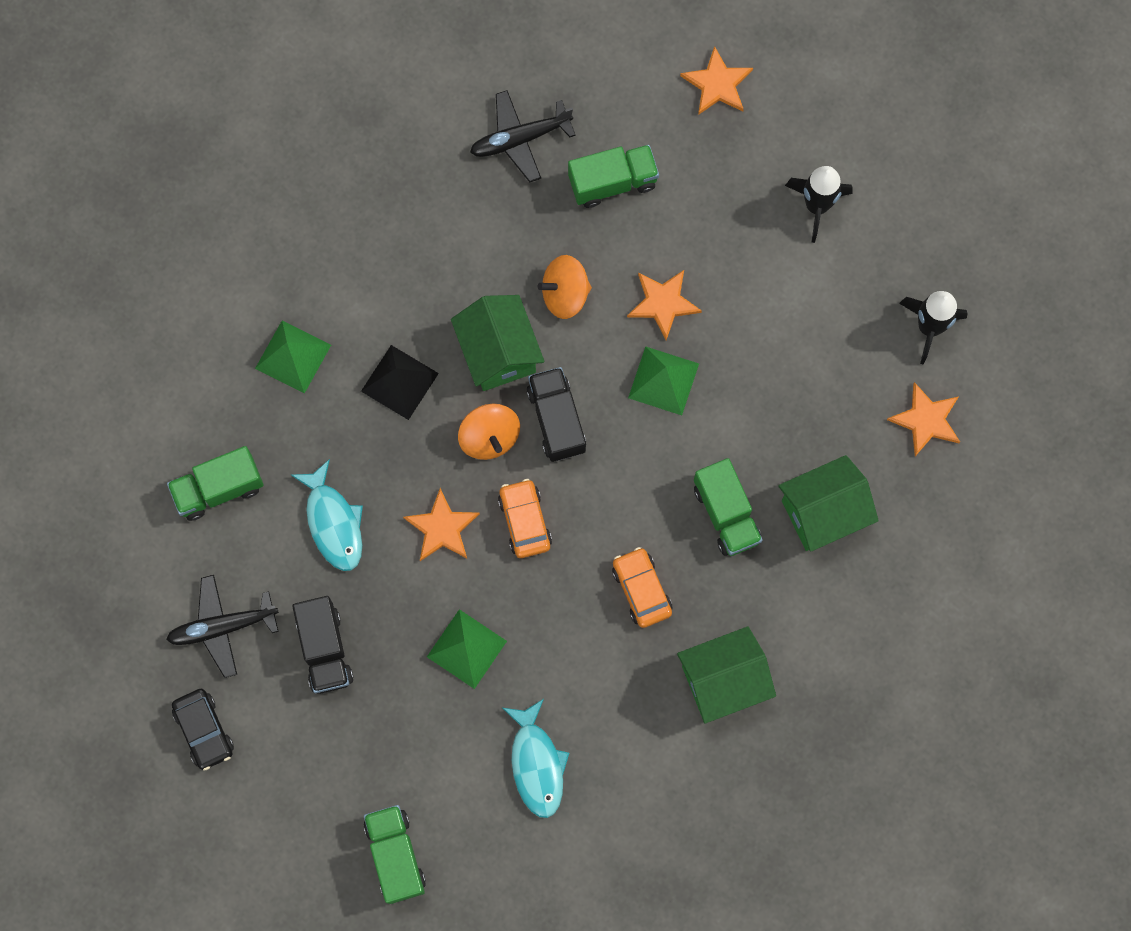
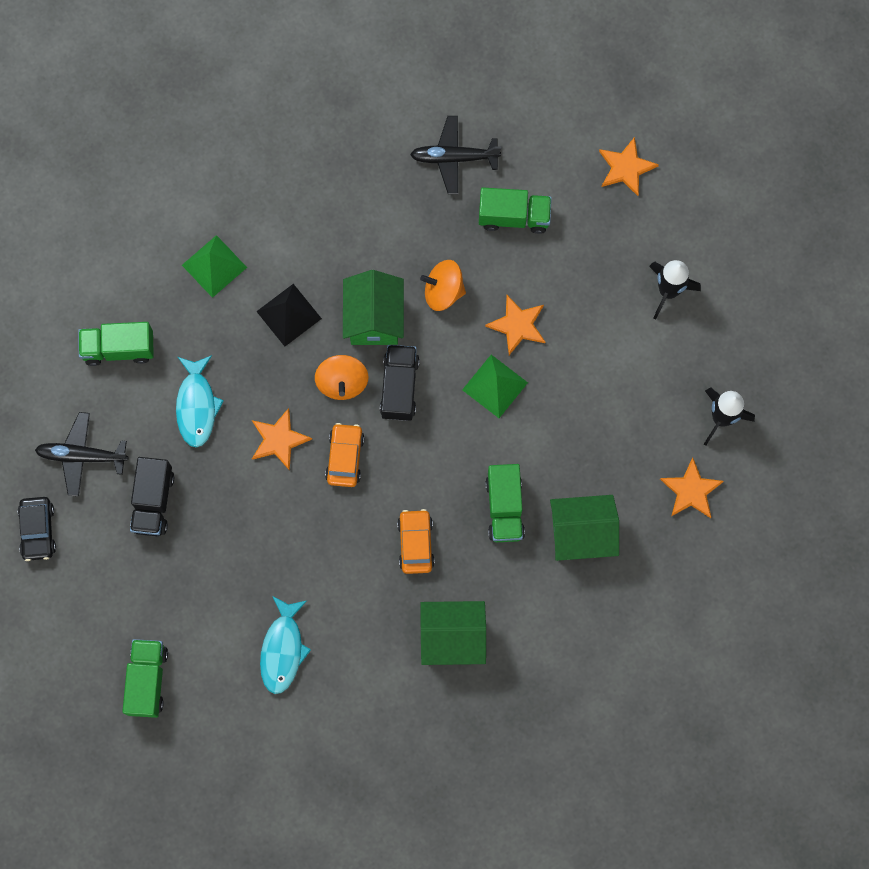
camera: 20 degrees right, 0 degrees up
(466, 649) = (262, 540): green pyramid -> none

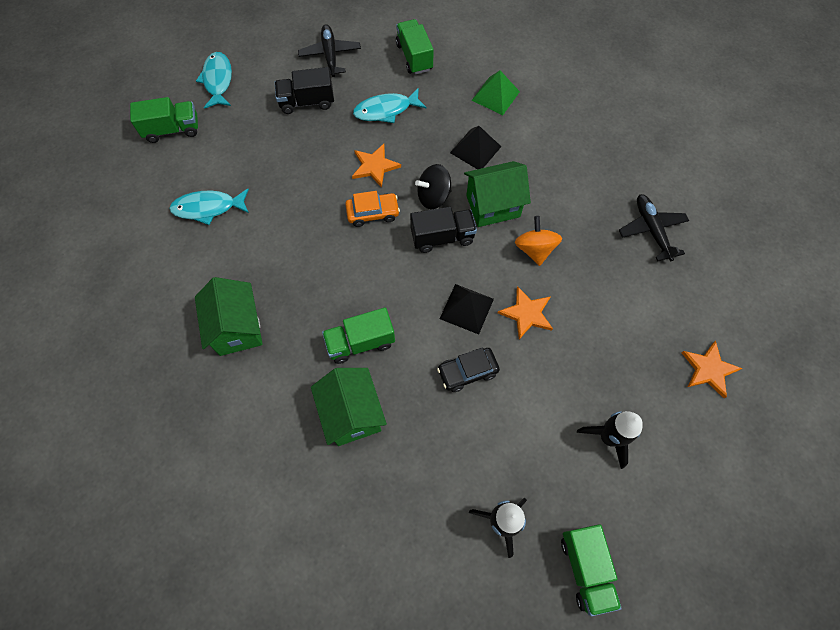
camera: 75 degrees right, 10 degrees down
(38, 530) = (271, 45): black car -> black car (467, 372)
(81, 611) = (218, 80): none -> turquoise fish
(342, 382) = (433, 197): orange spinning top -> black spinning top
(415, 543) = (313, 280): orange car -> none
(494, 386) = (466, 308): green pyramid -> black pyramid
(514, 216) = (621, 287): green truck -> green truck (585, 569)
(691, 490) = (419, 509): orange star -> none

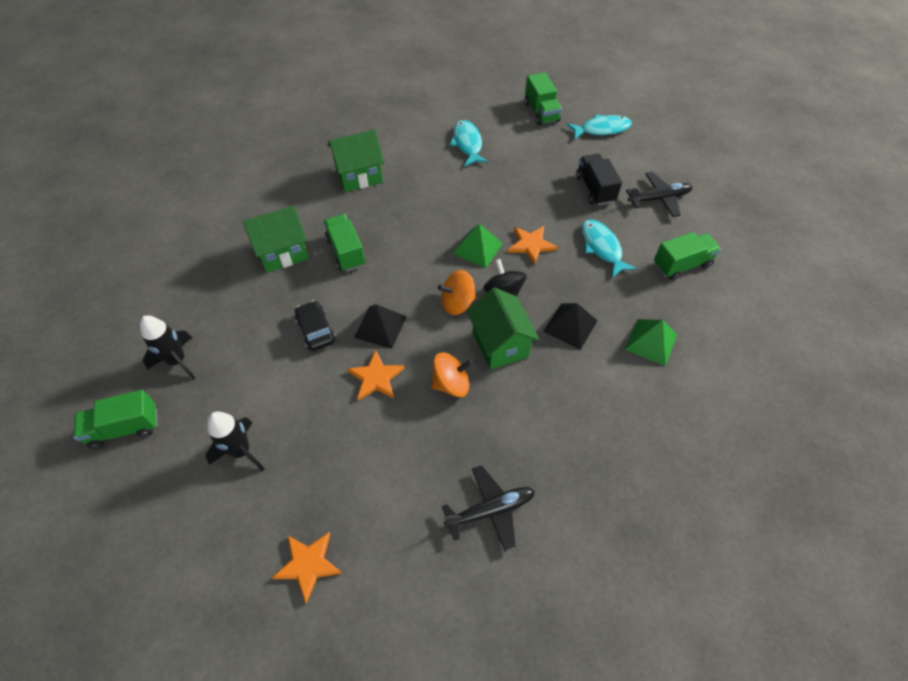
camera: 85 degrees right, 10 degrees down
(373, 213) = (478, 248): orange car -> green pyramid
(442, 237) = (457, 303): black truck -> orange spinning top

